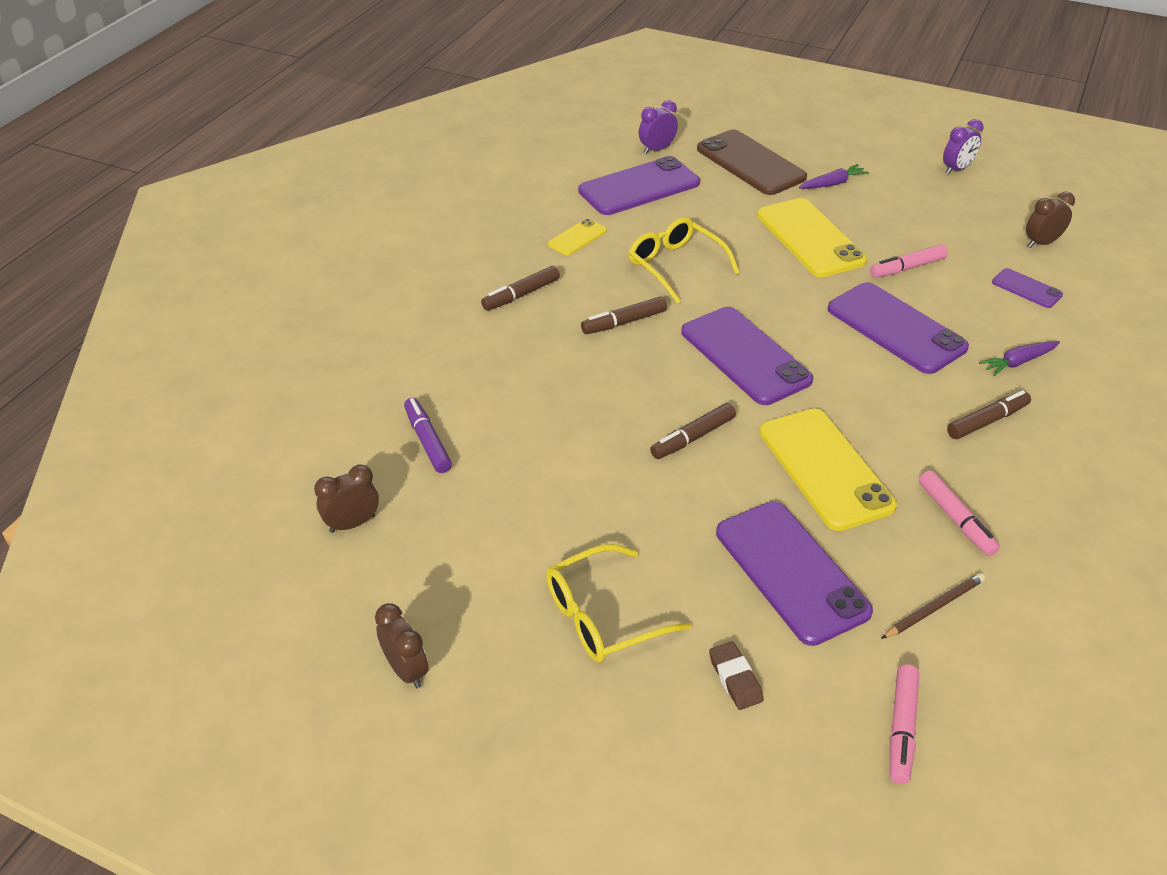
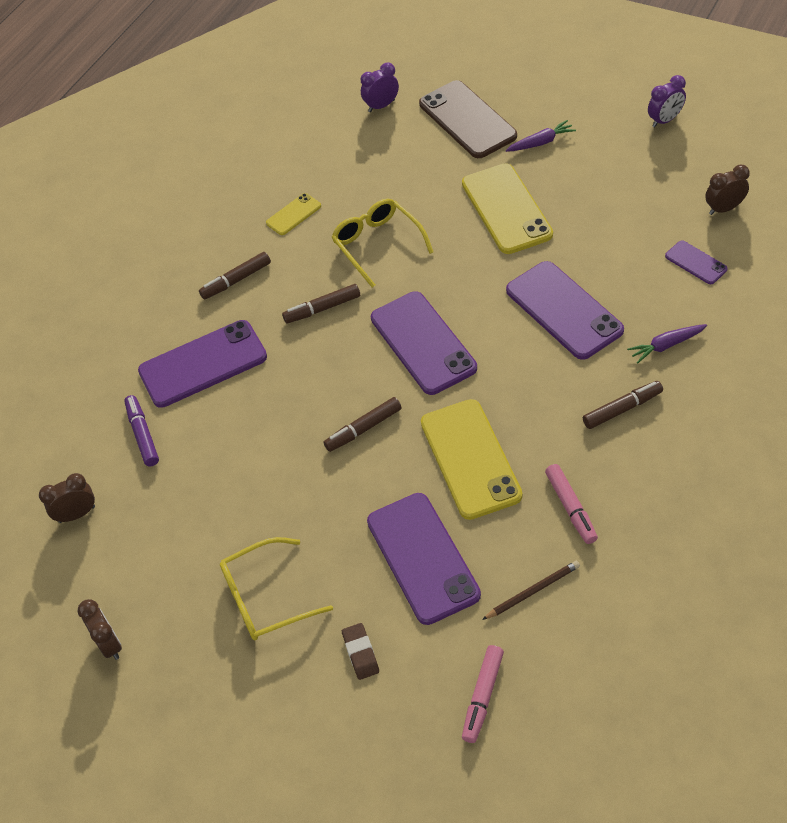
camera: 10 degrees right, 10 degrees up
(639, 187) = (358, 152): purple phone -> purple phone (203, 364)
(907, 268) = (590, 241): pink marker -> none

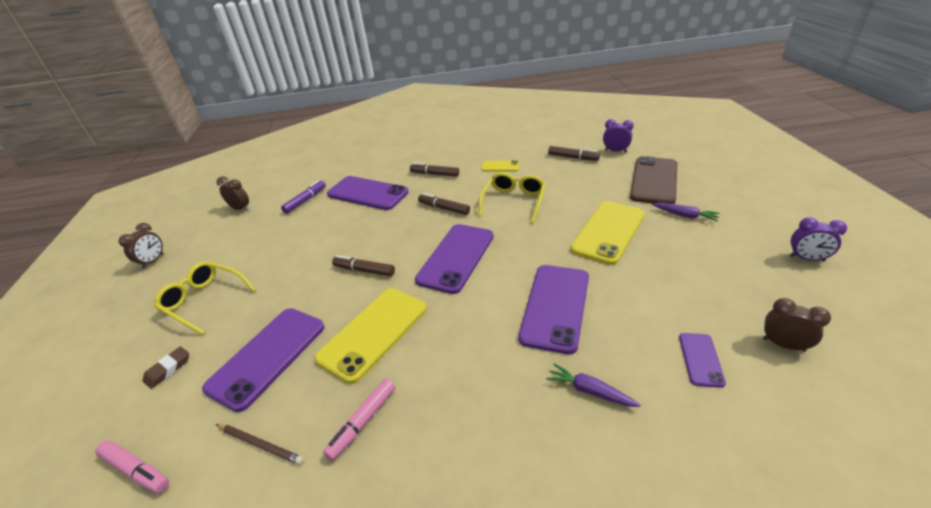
camera: 50 degrees right, 15 degrees down
(483, 696) = (136, 470): pink marker -> pink marker turned 135 degrees counterclockwise
(622, 409) = (493, 398): brown marker -> brown marker (573, 157)

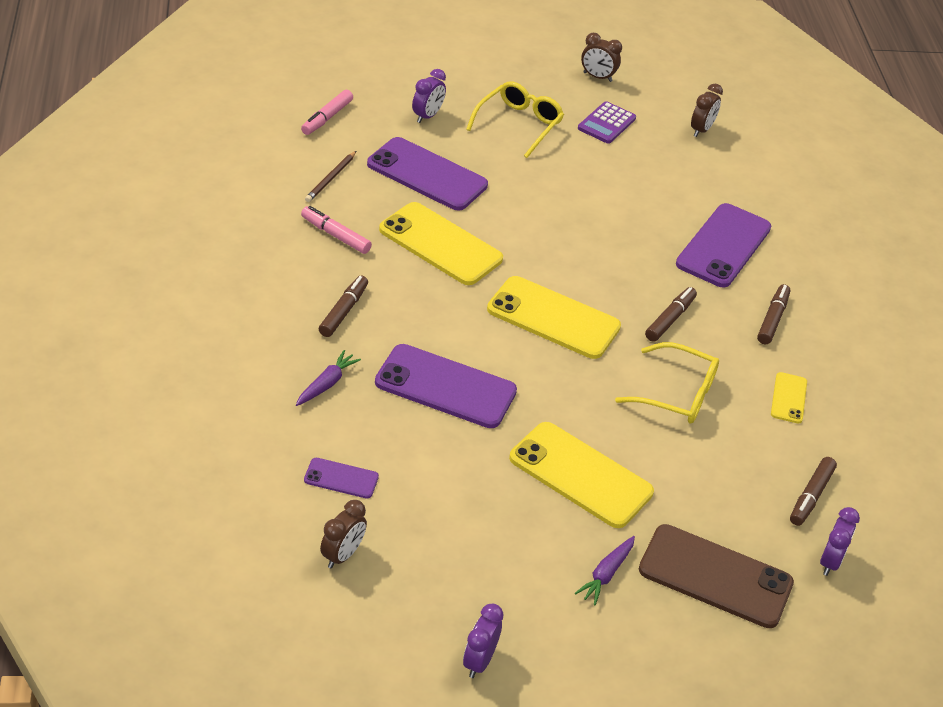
camera: 85 degrees right, 5 degrees up
(168, 369) = (427, 116): brown eraser -> purple clock
(219, 251) = (606, 123): none -> purple calculator
(305, 200) = (713, 186): purple marker -> none
(364, 270) = (544, 240): brown marker -> brown marker (343, 311)
(456, 258) = (553, 318): purple phone -> yellow phone

